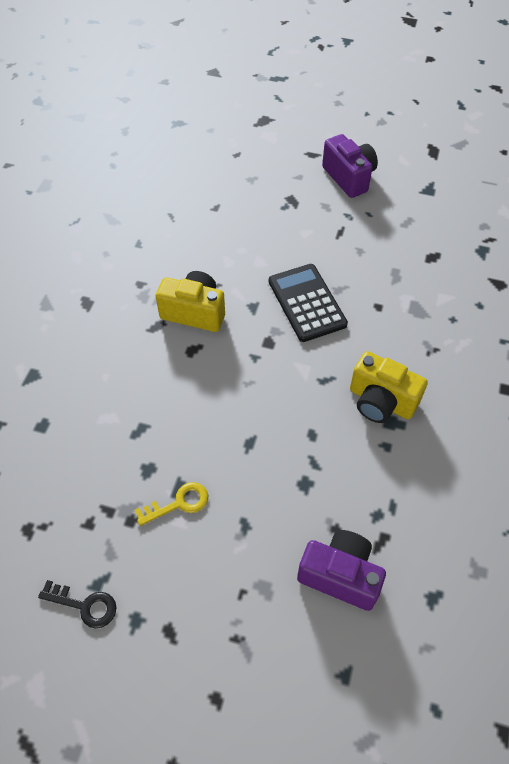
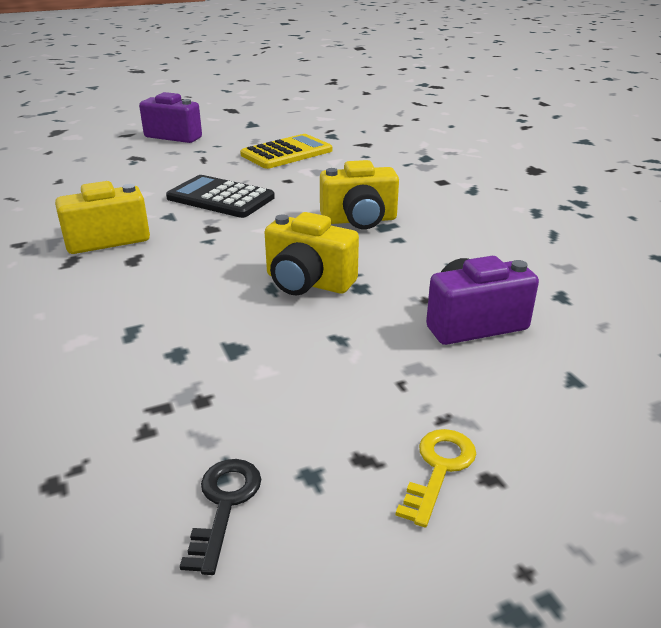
camera: 40 degrees left, 25 degrees down
(84, 605) = (224, 504): black key -> black key turned 60 degrees counterclockwise
(178, 503) = (246, 359): yellow key -> yellow key (439, 469)
(276, 453) = (308, 282): none -> yellow camera
(415, 260) = (286, 153): none -> yellow calculator

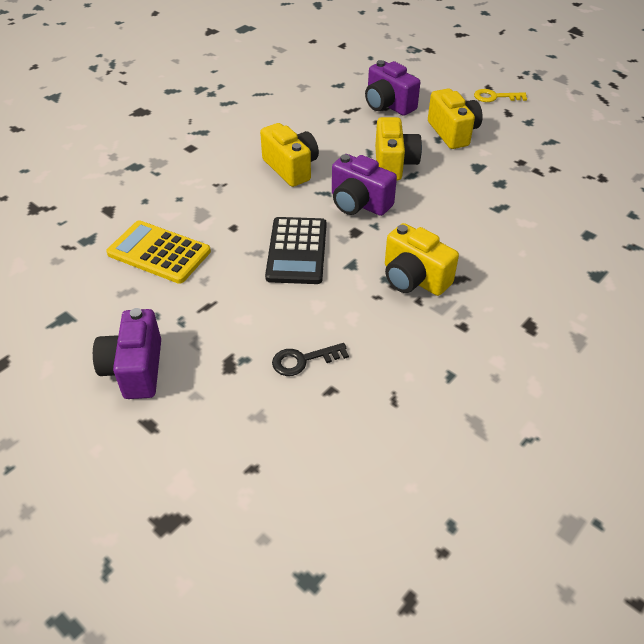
camera: 115 degrees left, 15 degrees up
(224, 504) = (562, 135): black key -> black key (303, 360)
(254, 241) = (359, 203): none -> purple camera
(344, 359) = (453, 133): none -> yellow camera

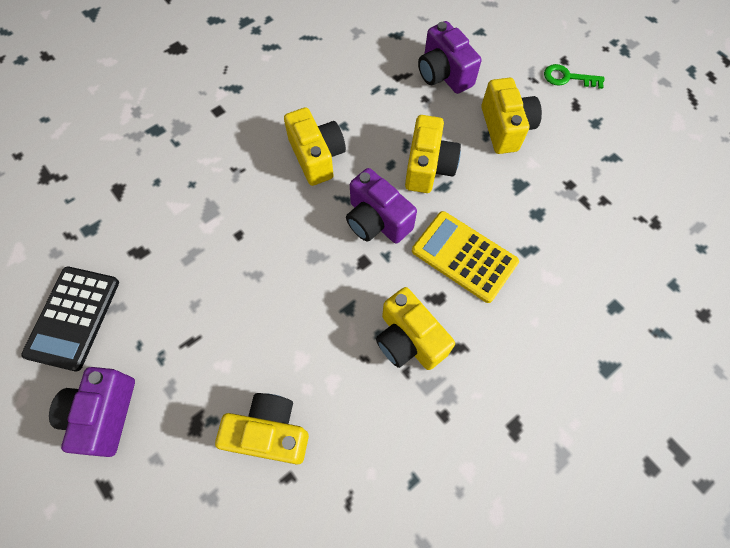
camera: 10 degrees right, 20 degrees up
(159, 253) = (157, 259): yellow calculator -> yellow calculator (464, 257)
(297, 251) = (296, 279): black calculator -> black calculator (73, 318)
(303, 360) = (270, 432): black key -> yellow camera
(495, 97) = (567, 78): yellow key -> green key

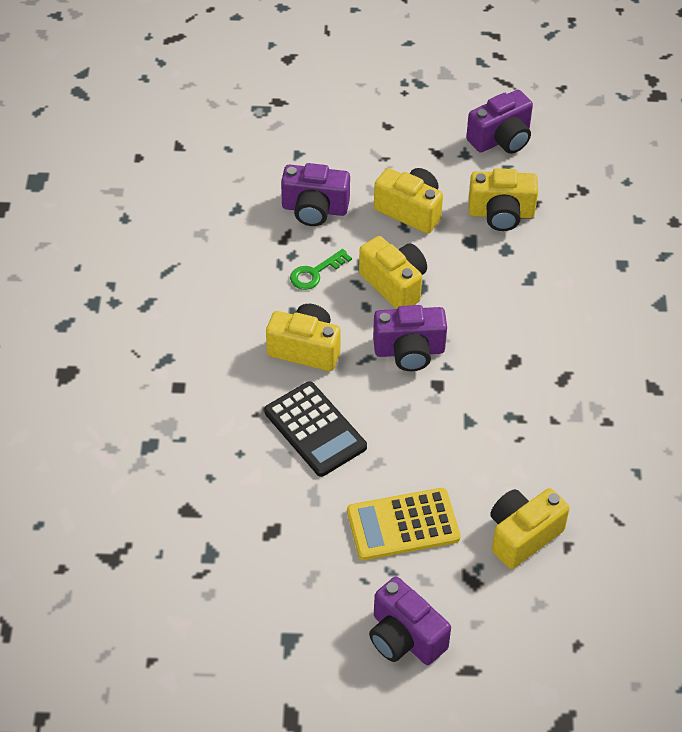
camera: 50 degrees left, 15 degrees down
(73, 318) = (291, 613): black calculator -> black calculator (315, 429)
(409, 339) = (530, 401): yellow camera -> yellow camera (501, 214)
(464, 257) = (496, 320): yellow calculator -> yellow calculator (403, 525)
(567, 78) = (406, 137): green key -> green key (315, 273)
(637, 134) = (501, 139): none -> purple camera

